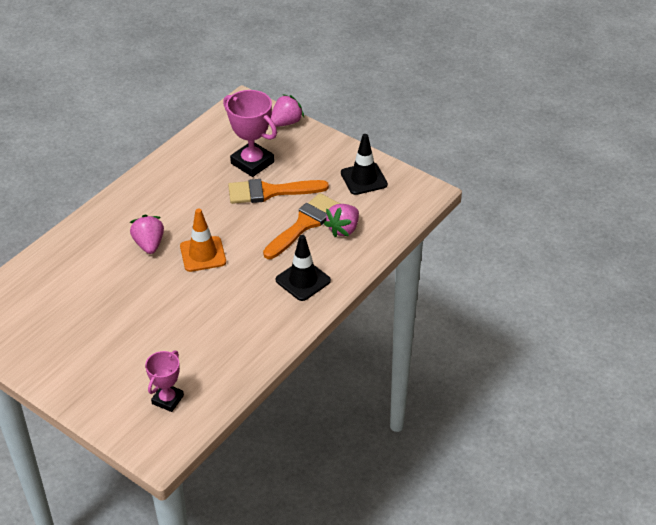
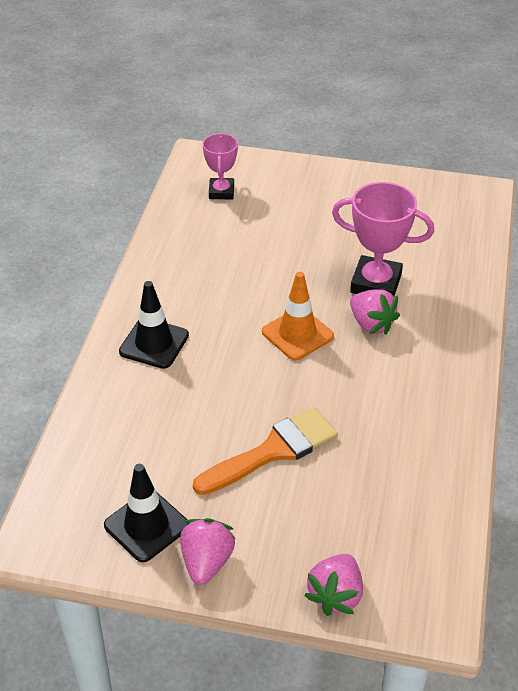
camera: 155 degrees right, 0 degrees up
(252, 163) = (333, 491): pink trophy -> pink trophy (376, 283)
(304, 224) = (195, 418): orange brush -> none
(343, 229) = (137, 429): pink strawberry -> pink strawberry (206, 562)

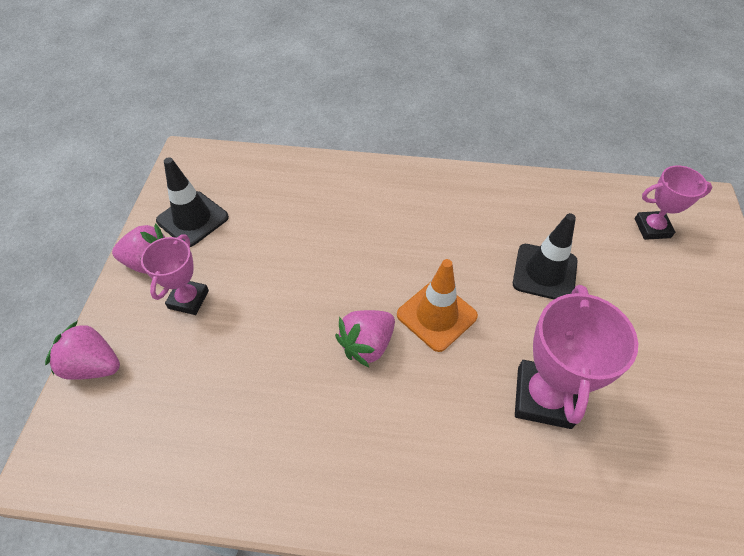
camera: 85 degrees right, 10 degrees up
(154, 343) = (403, 199): black traffic cone -> black traffic cone (544, 272)
(261, 520) = (188, 299): none -> pink trophy
(273, 451) = (270, 303): orange brush -> none
(371, 324) = (468, 393): pink strawberry -> pink strawberry (367, 345)

